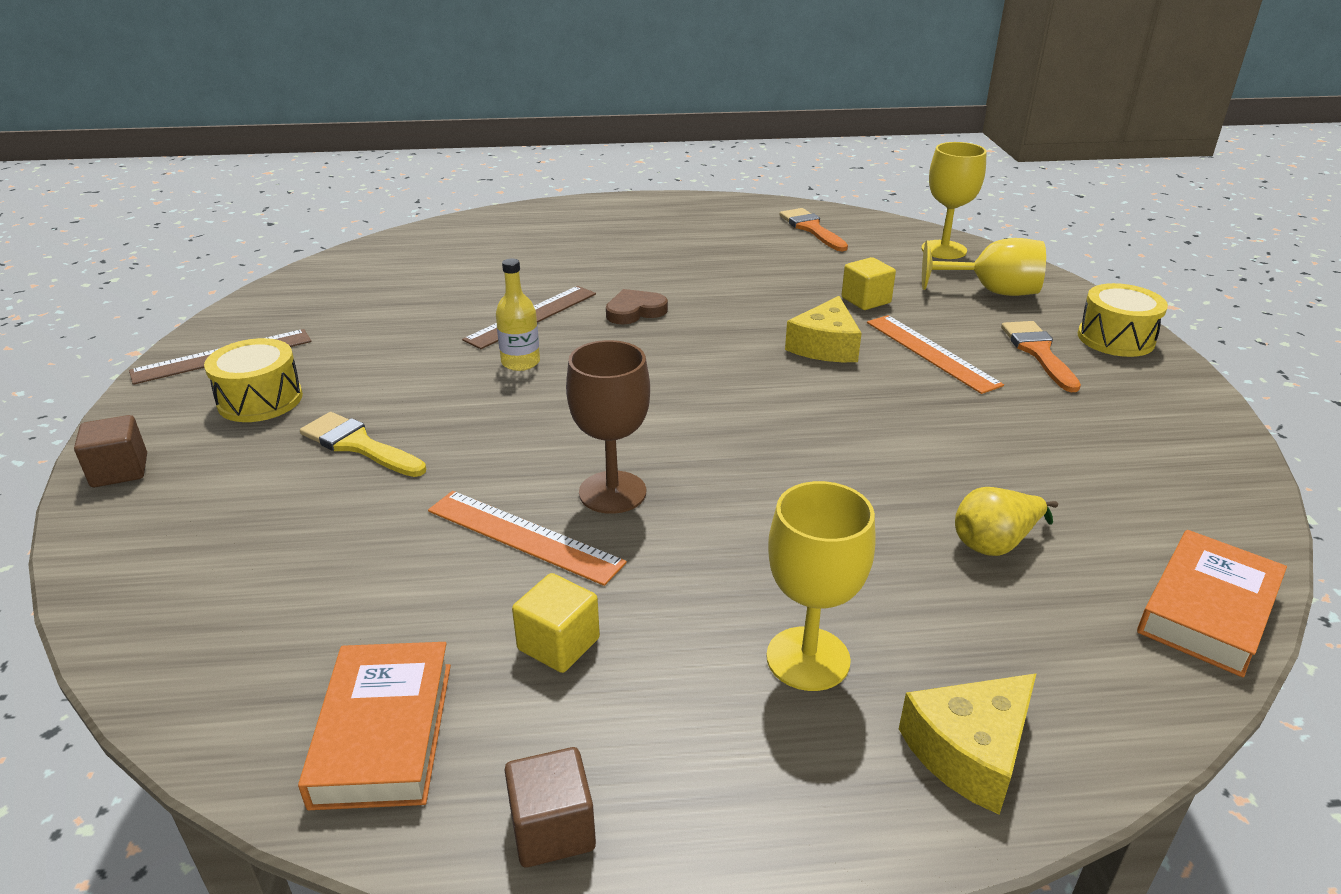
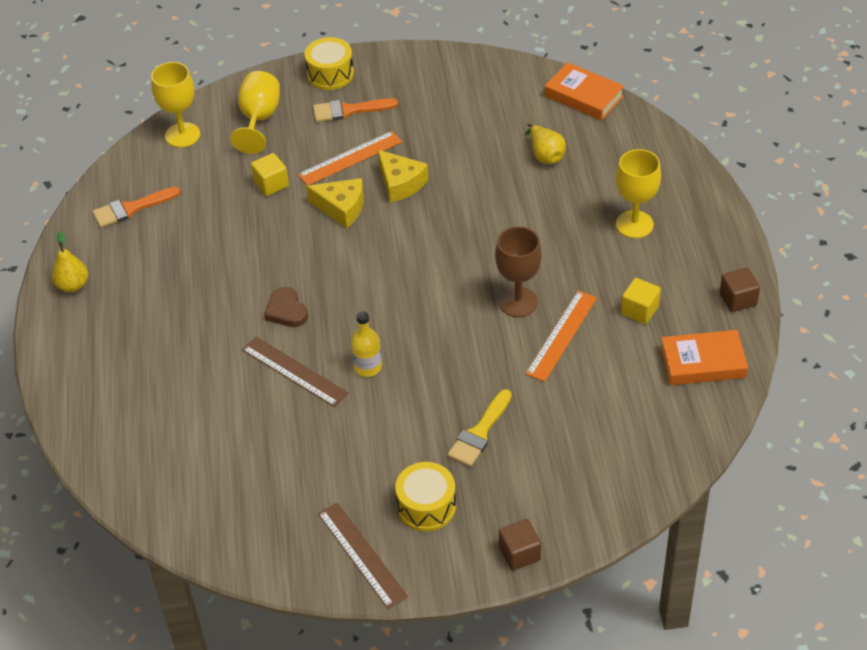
camera: 90 degrees left, 15 degrees up
(694, 208) = (73, 285): none -> yellow pear
(970, 752) = (677, 179): yellow cheese -> yellow cheese (400, 183)

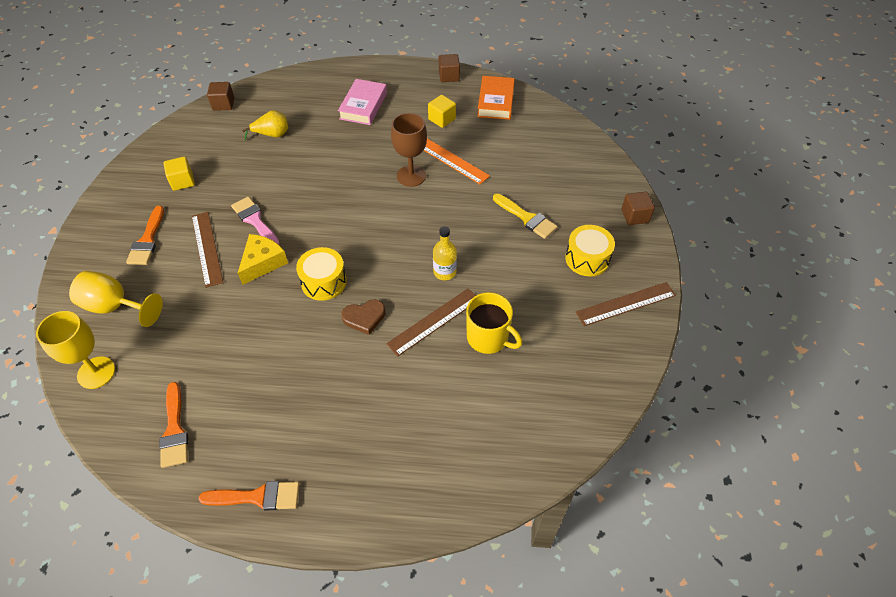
camera: 80 degrees left, 5 degrees up
(73, 285) = (257, 497): yellow pear -> orange brush
(271, 184) = (206, 308): yellow cube -> yellow cube (182, 181)
(282, 425) = (488, 338): none -> yellow mug
(330, 74) = (92, 246): yellow drum -> yellow drum (324, 282)
(350, 158) = (207, 248): orange ruler -> brown ruler
(400, 183) = (255, 221): yellow cheese -> pink brush
(584, 96) = (223, 104): orange book -> brown cube
(634, 224) = (363, 106): yellow goblet -> pink book

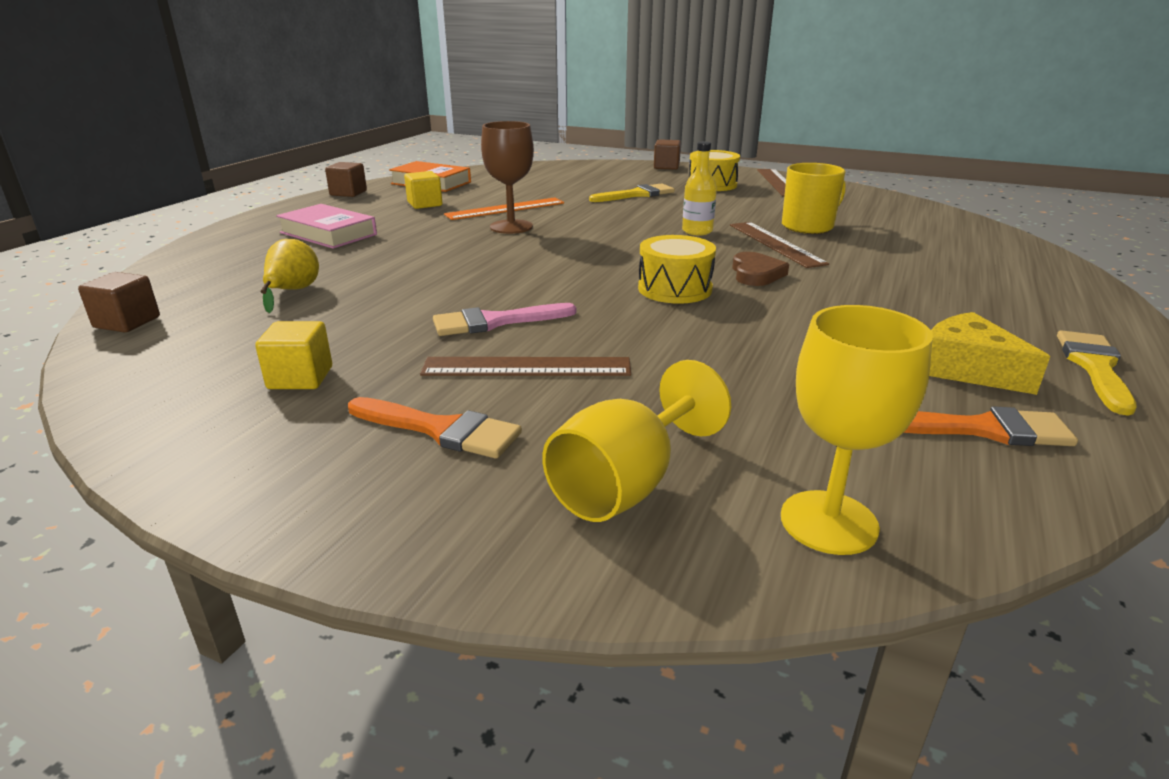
camera: 70 degrees left, 25 degrees down
(257, 497) = (1095, 367): orange brush -> yellow brush
(263, 263) = (603, 324): yellow cheese -> yellow cheese (966, 369)

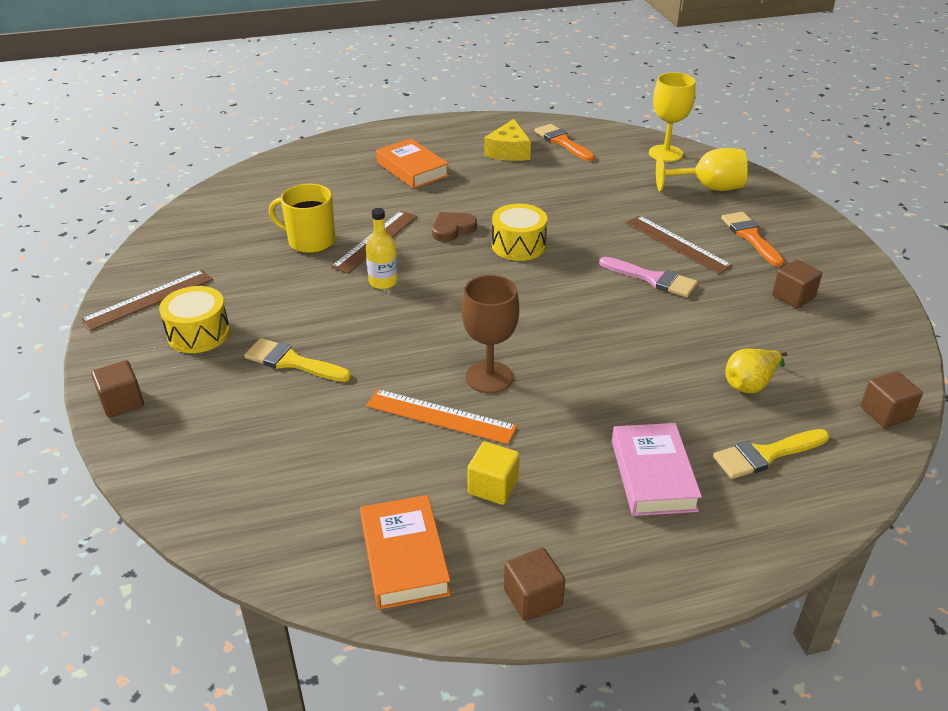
camera: 130 degrees left, 10 degrees up
(300, 378) = (793, 296): yellow cube -> brown cube
(948, 296) = (412, 169): none -> orange book
(1095, 367) = (465, 129): yellow brush -> yellow brush (766, 454)

